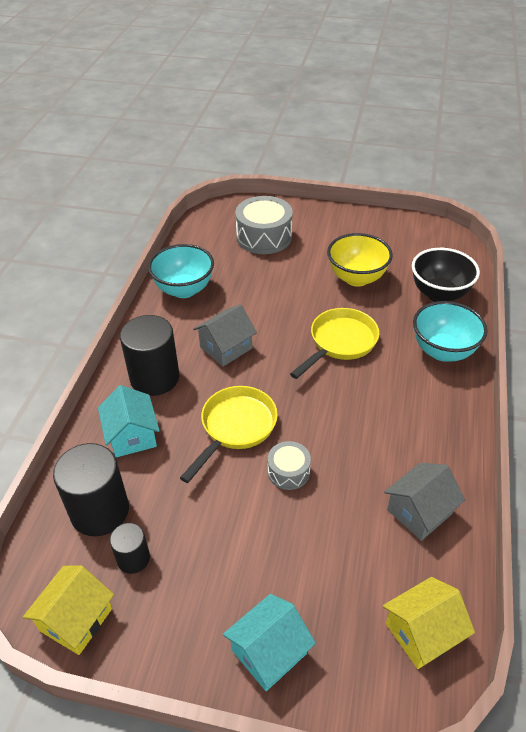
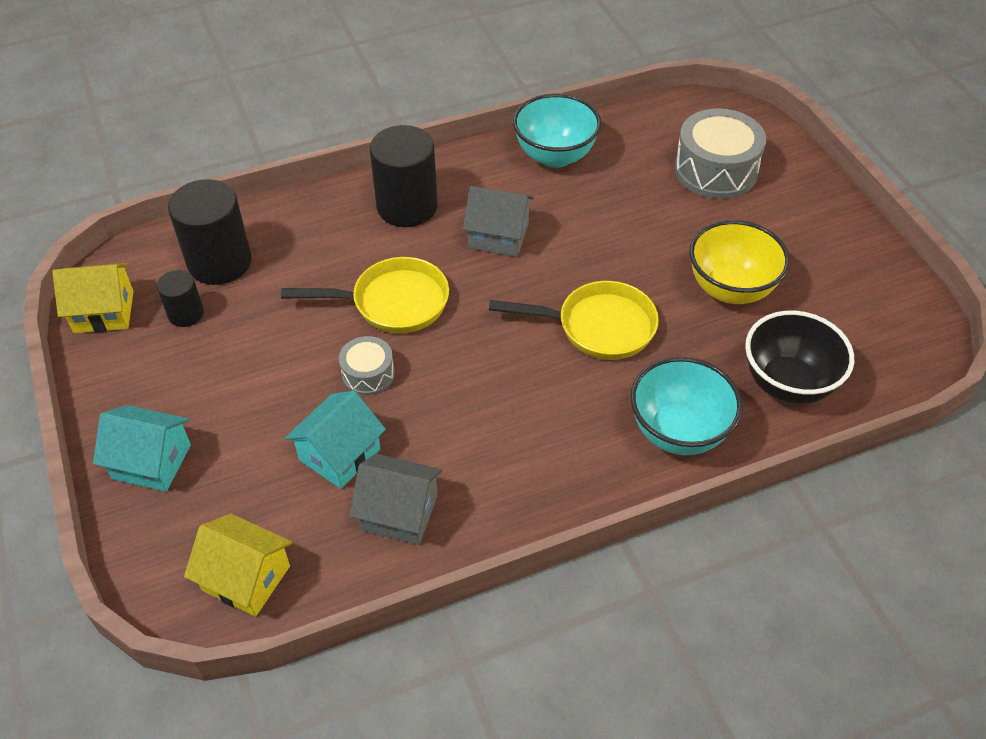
camera: 55 degrees right, 5 degrees up
(132, 435) = (321, 233): turquoise house -> turquoise house (340, 454)

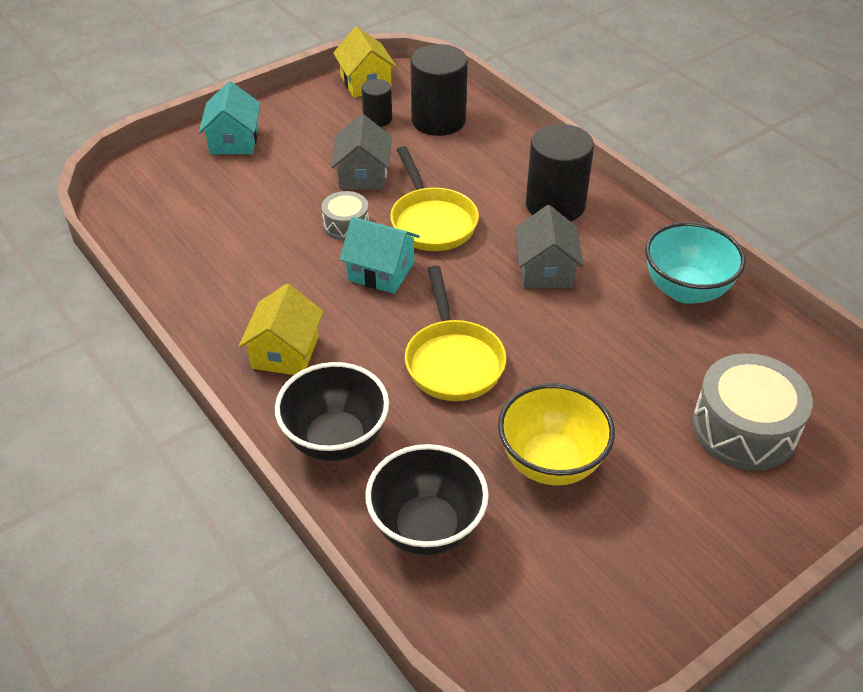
camera: 75 degrees right, 5 degrees down
(246, 578) = (141, 208): yellow house -> yellow house (285, 352)
(340, 454) = (260, 228): turquoise house -> turquoise house (381, 271)
(399, 512) = (210, 271): grey house -> grey house (363, 175)
(678, 432) = (335, 440): turquoise bowl -> black bowl

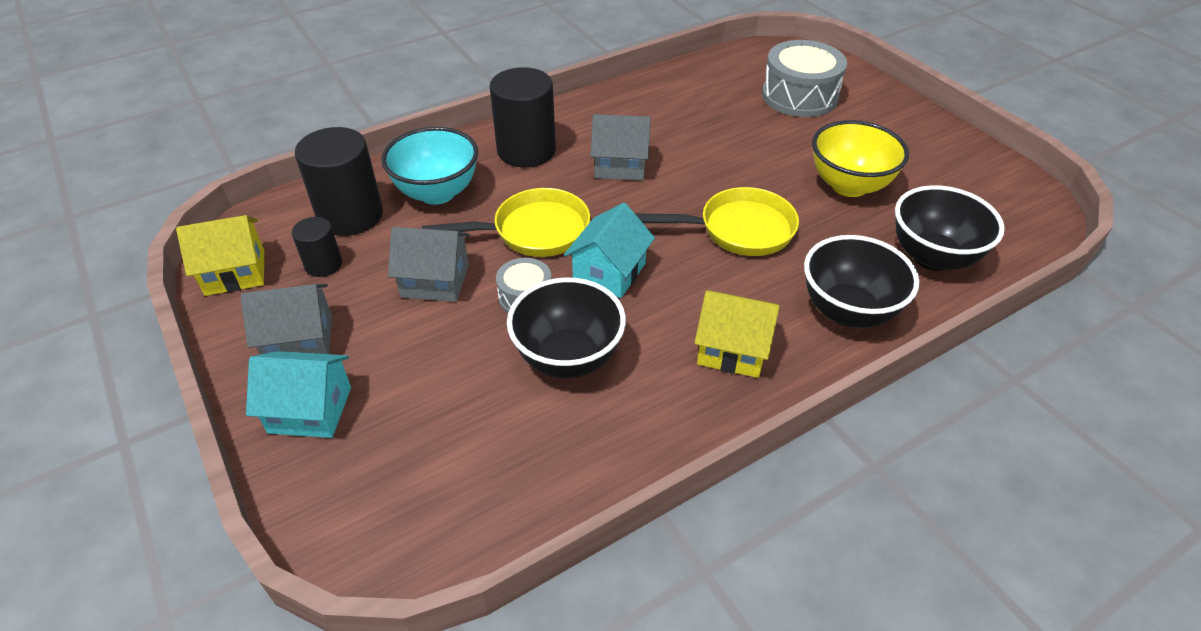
camera: 85 degrees left, 0 degrees up
(277, 254) = (568, 358): none -> black bowl
(297, 124) = (299, 340): none -> grey house
(686, 290) = (652, 98): turquoise bowl -> turquoise bowl (437, 193)

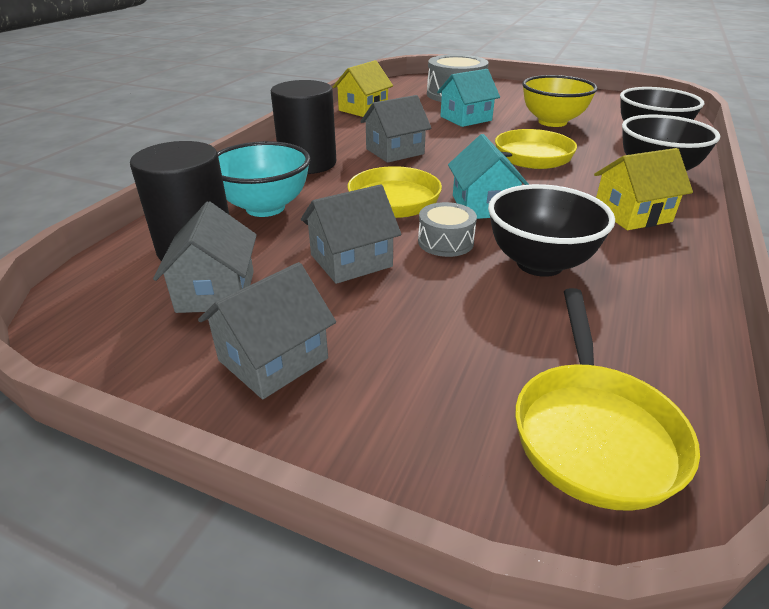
camera: 35 degrees left, 10 degrees down
(235, 272) = (110, 337): yellow house -> yellow house (363, 109)
(310, 410) = (371, 411): turquoise house -> turquoise house (465, 118)
(323, 264) = (216, 291): black cylinder -> grey house
(411, 504) = (593, 431): none -> yellow pan

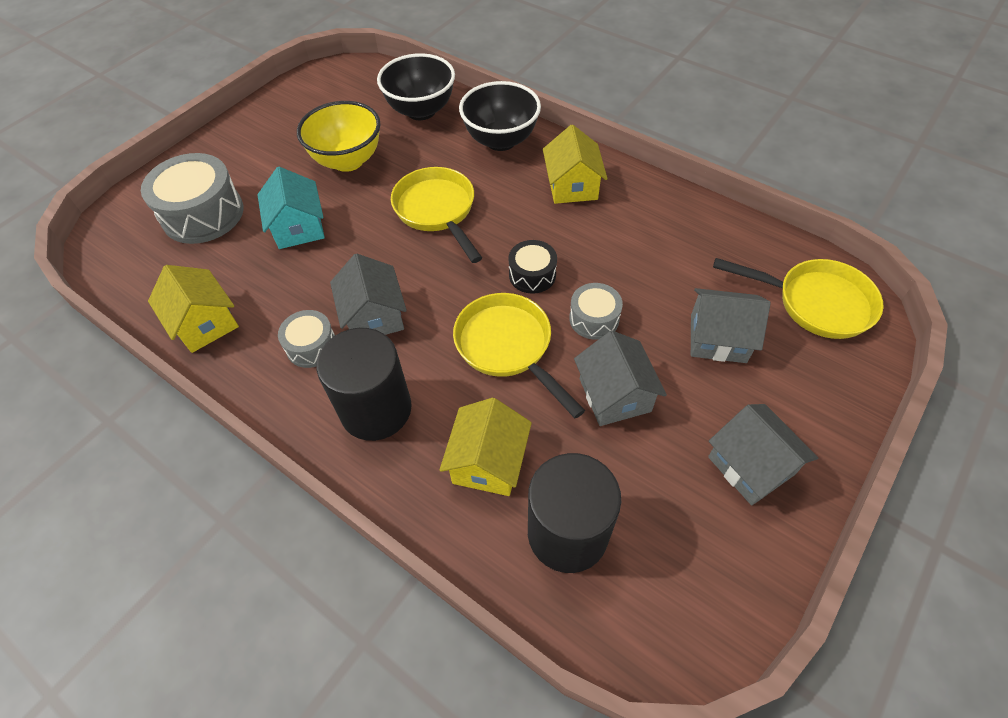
camera: 75 degrees left, 20 degrees up
(216, 291) = (653, 510): grey house -> grey house (718, 338)
(265, 207) = (488, 462): turquoise bowl -> yellow house
(357, 137) = (311, 346): none -> grey drum
(483, 205) = (532, 275): turquoise house -> black drum
(539, 263) = (638, 268): black bowl -> none

